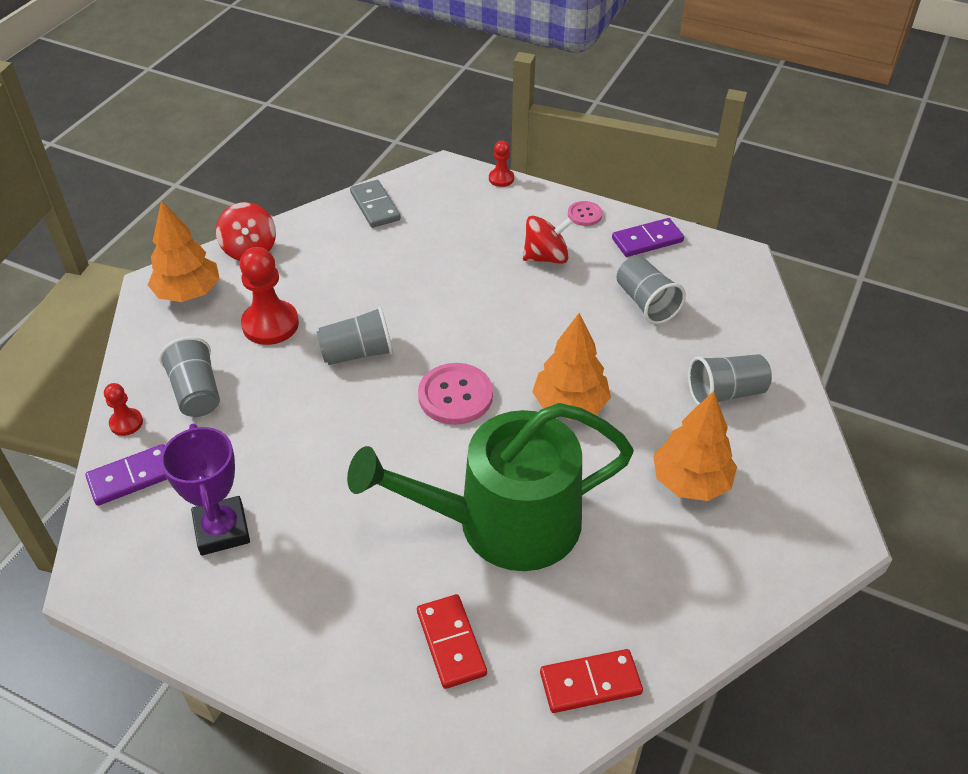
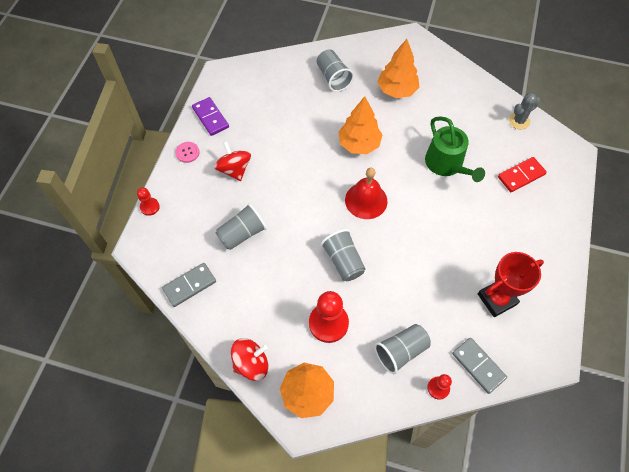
camera: 100 degrees left, 15 degrees up
(132, 477) = (478, 366): purple domino -> grey domino
(222, 530) = (497, 299): purple trophy -> red trophy
(455, 396) = (366, 200): pink button -> red bell
(503, 523) = (446, 164): green watering can -> green watering can, size x0.60
(590, 683) = (519, 121): red domino -> grey cactus
(646, 303) = (269, 115): grey cup -> grey cup (242, 234)

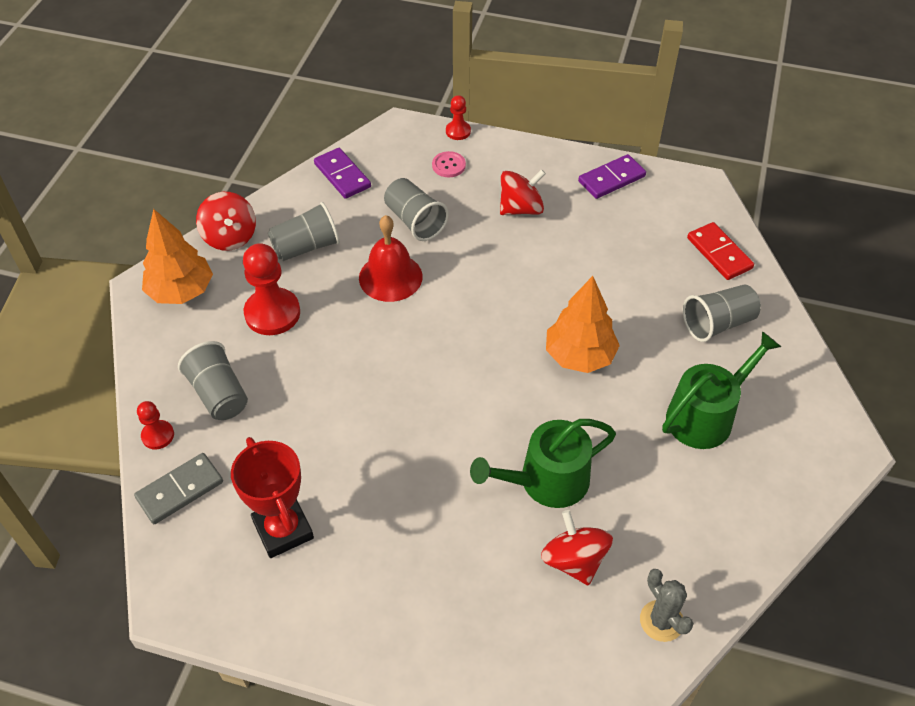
camera: 90 degrees right, 10 degrees down
(187, 152) = (547, 159): pink button -> pink button (448, 165)
(189, 285) = (342, 175): grey domino -> purple domino
(343, 261) = (366, 331): grey cup -> grey cup (306, 247)
(366, 200) = (470, 362): red bell -> red bell (390, 277)
(397, 90) = (706, 415): orange tree -> green watering can
(492, 154) = (574, 560): none -> red spinning top
(521, 176) = (527, 604): red domino -> red domino (719, 253)

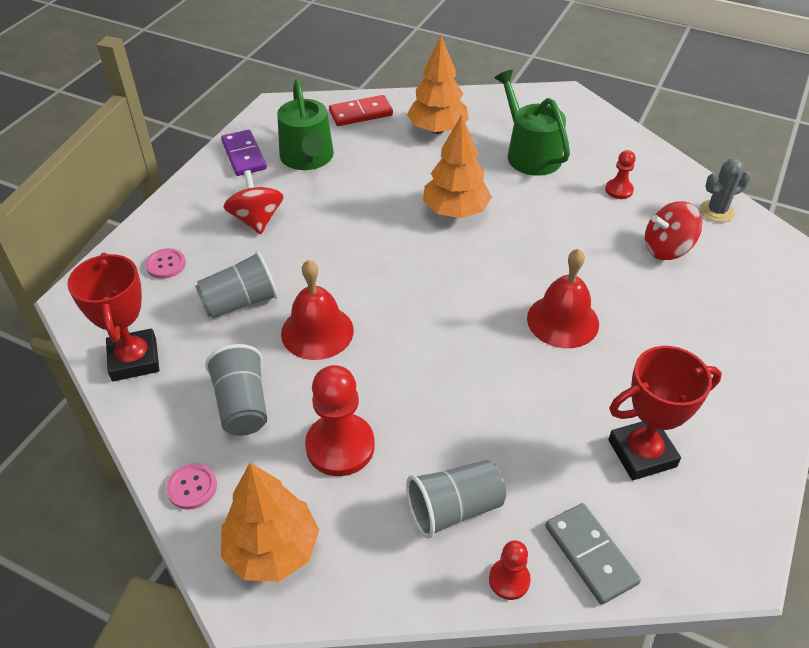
camera: 80 degrees left, 5 degrees down
(230, 237) = (192, 487): red spinning top -> pink button
(342, 175) = (134, 359): purple domino -> red trophy
(438, 460) = (563, 321): none -> red bell
(458, 131) = (114, 250): red pawn -> red pawn (619, 190)
(546, 481) = (589, 253): green watering can -> green watering can (308, 158)
(717, 323) = (437, 129): grey cup -> orange tree

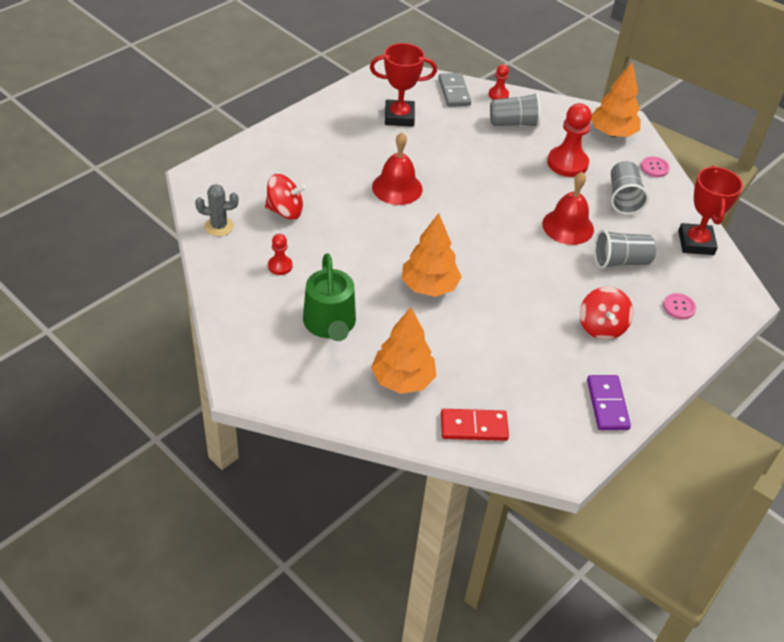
camera: 165 degrees left, 0 degrees up
(308, 158) = (544, 382): green watering can -> none

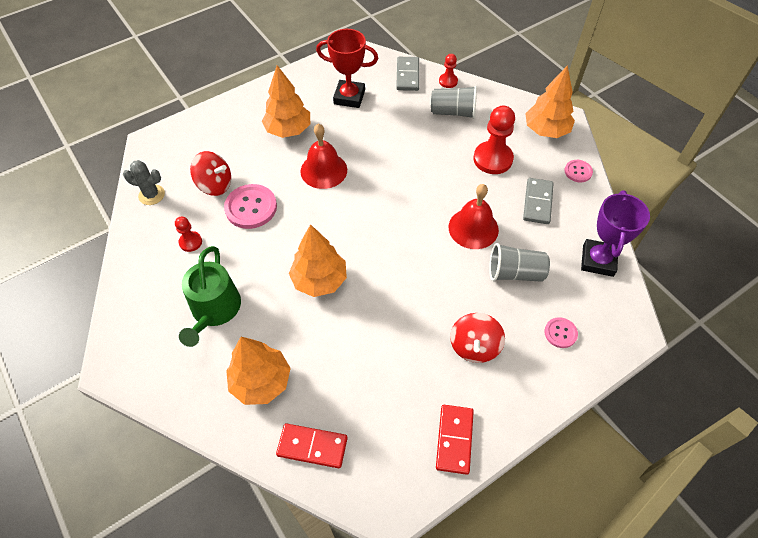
camera: 15 degrees right, 10 degrees up
(332, 228) = (251, 207): none -> pink button
(345, 153) = (288, 130): none -> orange tree
(607, 404) = (454, 439): purple domino -> red domino
(623, 198) = (537, 202): grey cup -> grey domino
(696, 243) = (598, 260): red trophy -> purple trophy

